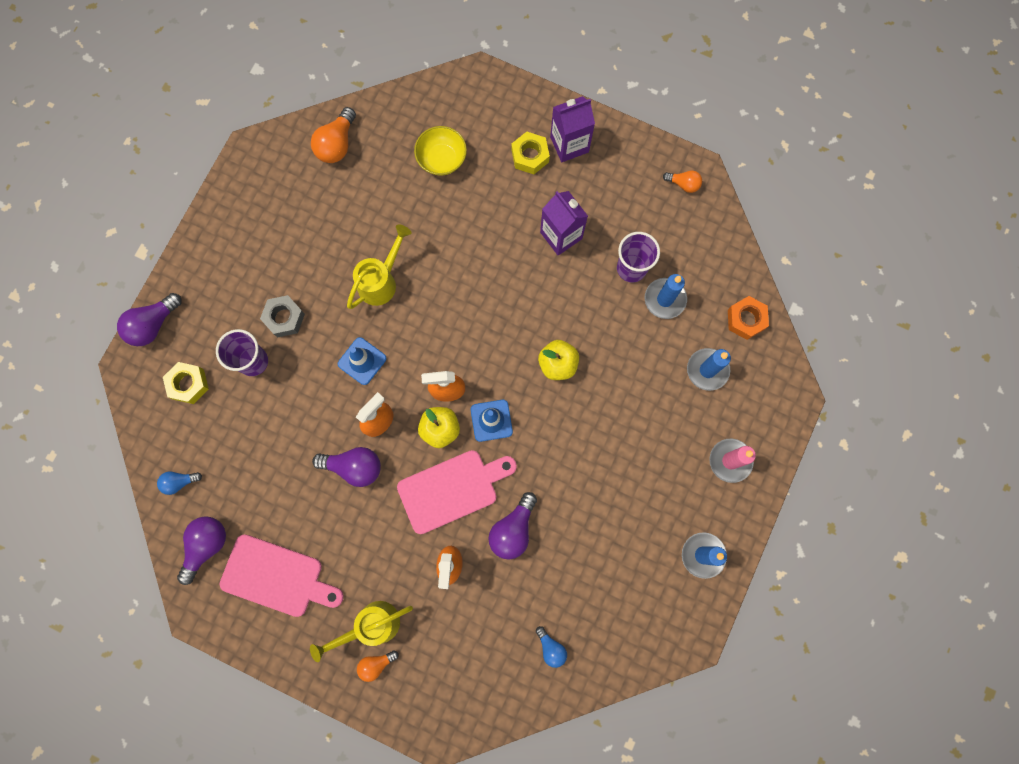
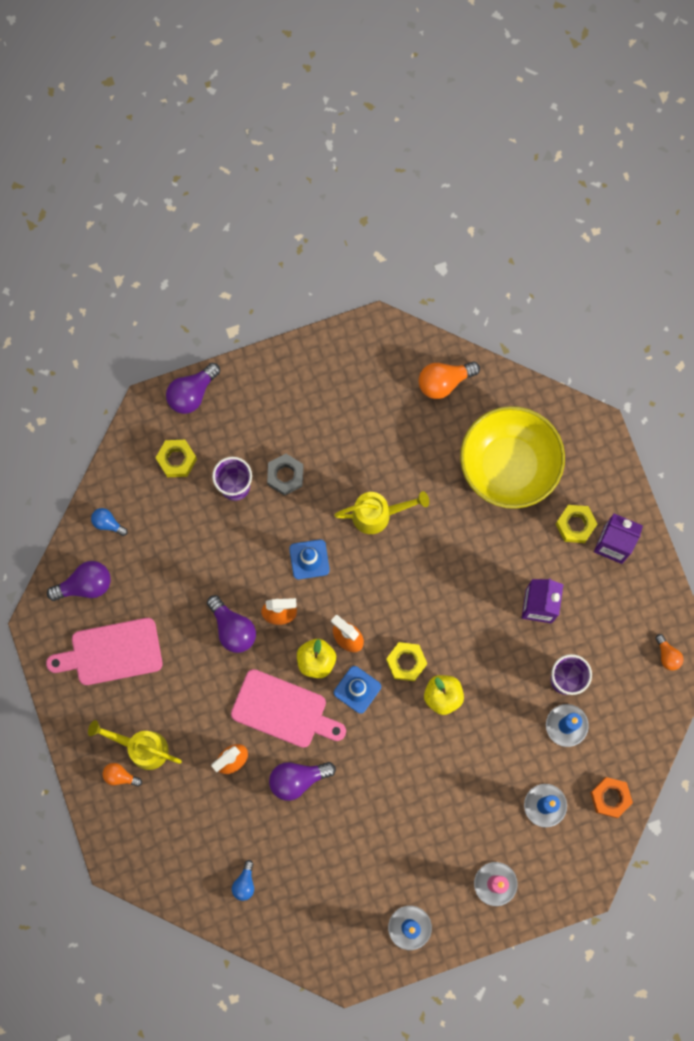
camera: 45 degrees right, 0 degrees up
(153, 325) = (192, 393): purple light bulb -> purple light bulb turned 45 degrees counterclockwise
(277, 577) = (111, 652): pink cutting board -> pink cutting board turned 105 degrees clockwise
(442, 159) = (509, 465): yellow bowl -> yellow bowl, size x1.99
(507, 366) = (406, 662): none -> yellow nut

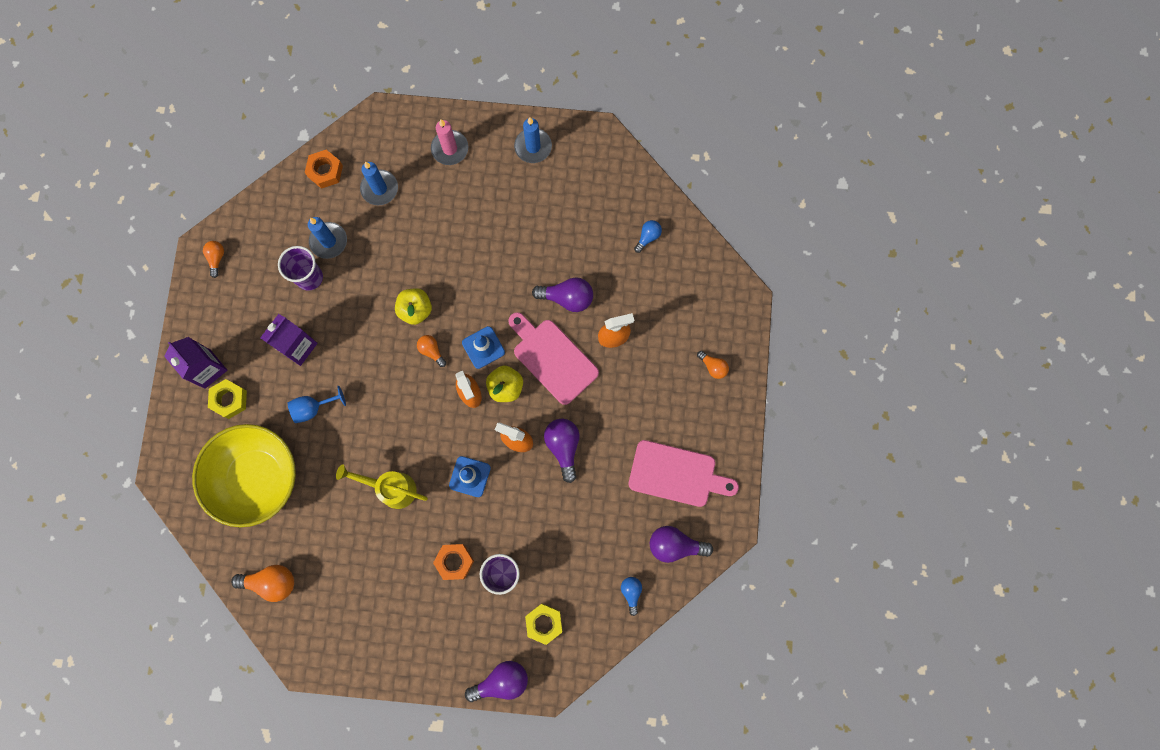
camera: 155 degrees left, 0 degrees up
(108, 523) = (631, 592): blue light bulb -> blue light bulb turned 150 degrees counterclockwise
(141, 747) = (685, 382): yellow watering can -> none
(285, 476) = (454, 562): grey nut -> orange nut
(406, 662) = (431, 351): yellow nut -> orange light bulb
(491, 554) = (313, 408): none -> blue goblet

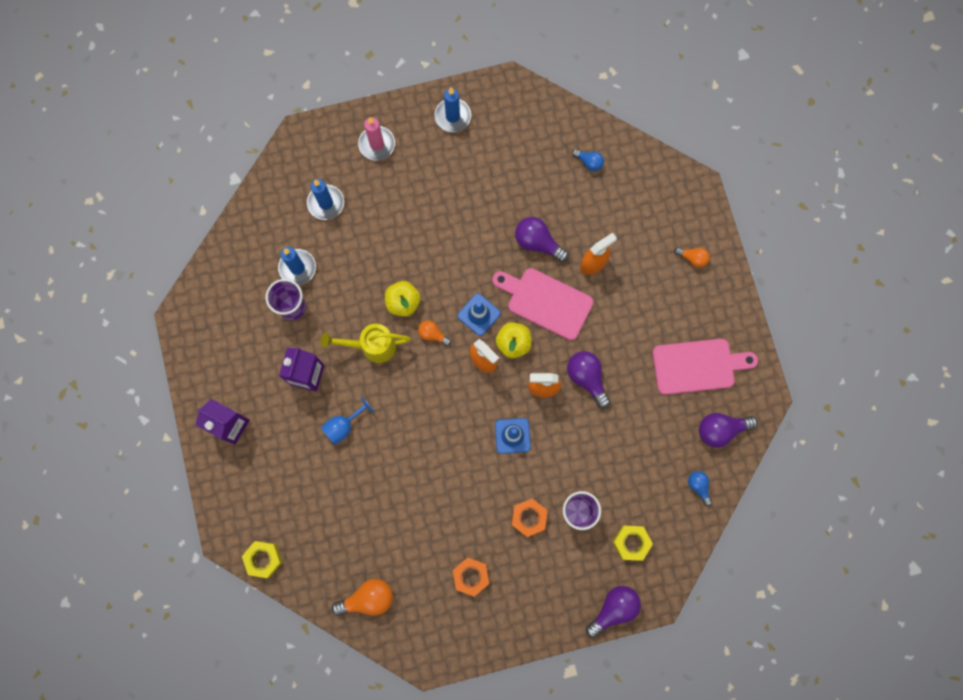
camera: 20 degrees left, 0 degrees up
(216, 258) = (198, 320): orange light bulb -> none
(229, 400) = (262, 446): yellow nut -> yellow nut (263, 559)
(256, 478) = (316, 509): yellow bowl -> none
(325, 171) = (269, 205): orange nut -> orange nut (471, 576)
(391, 488) = (444, 472): yellow watering can -> yellow watering can (371, 346)
(567, 298) = (537, 242): purple light bulb -> purple light bulb turned 135 degrees counterclockwise
(648, 237) = (589, 162): blue light bulb -> blue light bulb turned 105 degrees clockwise

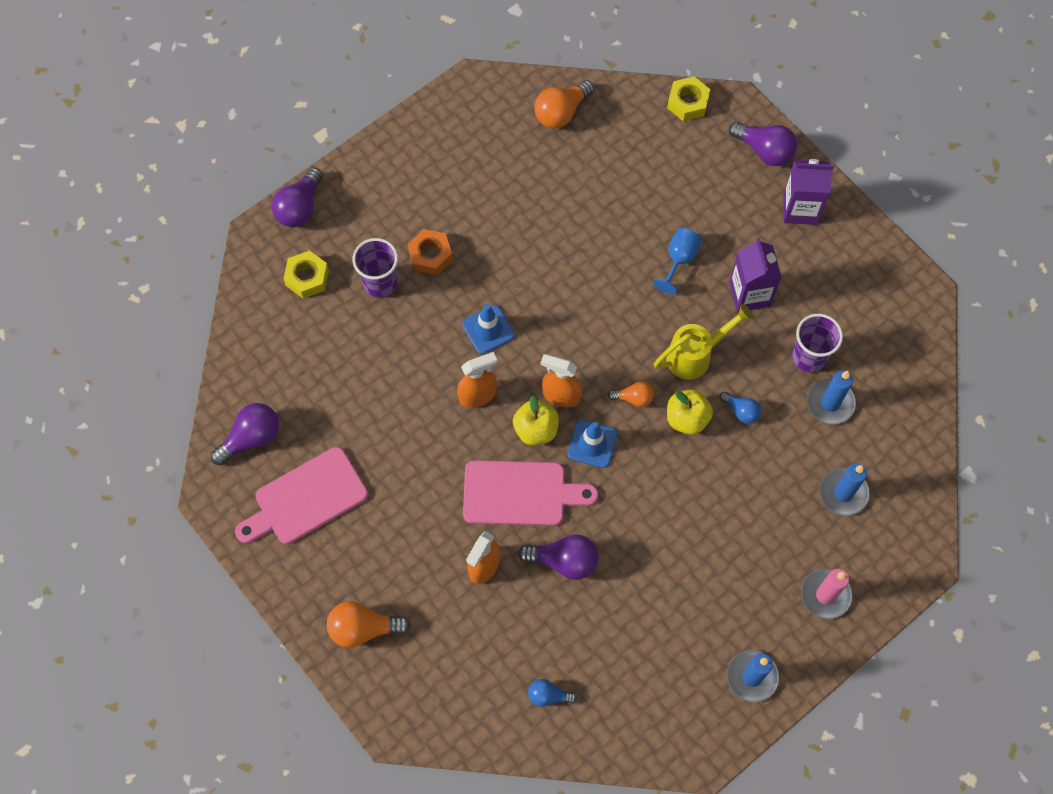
camera: 155 degrees right, 10 degrees down
(471, 576) = (465, 175): orange nut -> none
(587, 378) = (432, 428): purple light bulb -> purple light bulb (764, 150)
(692, 258) = (363, 628): orange light bulb -> orange light bulb, size x1.70
(698, 486) = (254, 366): blue light bulb -> blue light bulb (741, 411)

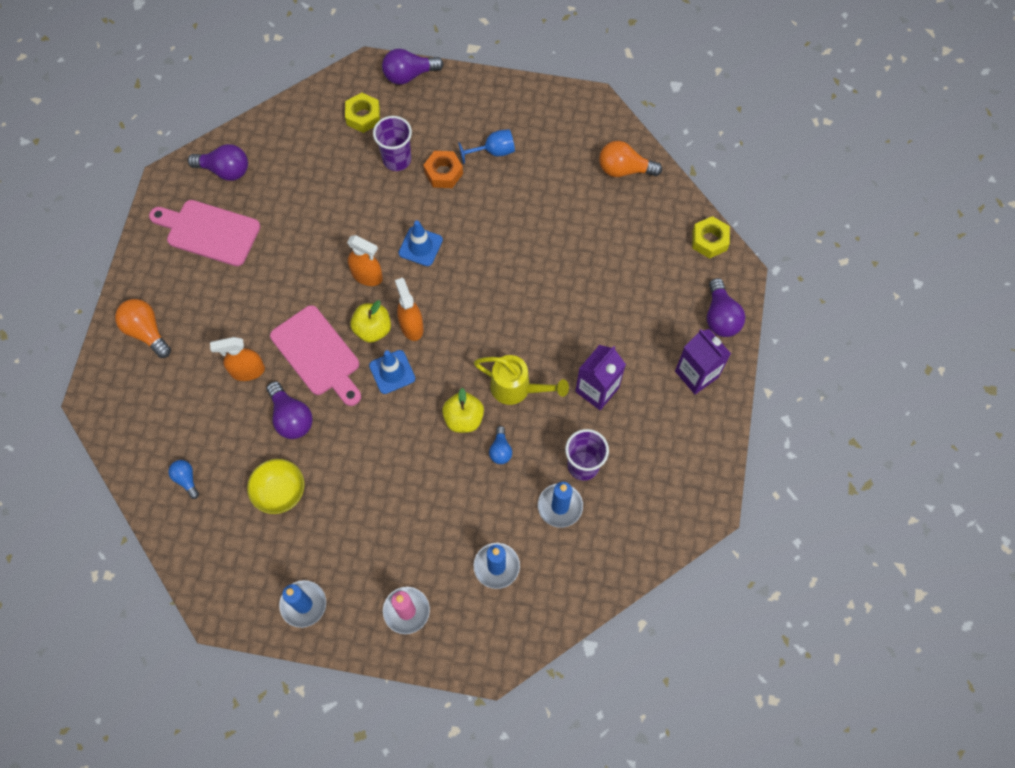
camera: 50 degrees right, 0 degrees up
(628, 622) = (280, 492): none -> yellow bowl
(633, 398) = (449, 373): orange light bulb -> none
(679, 260) = (581, 325): blue goblet -> blue goblet (493, 151)

